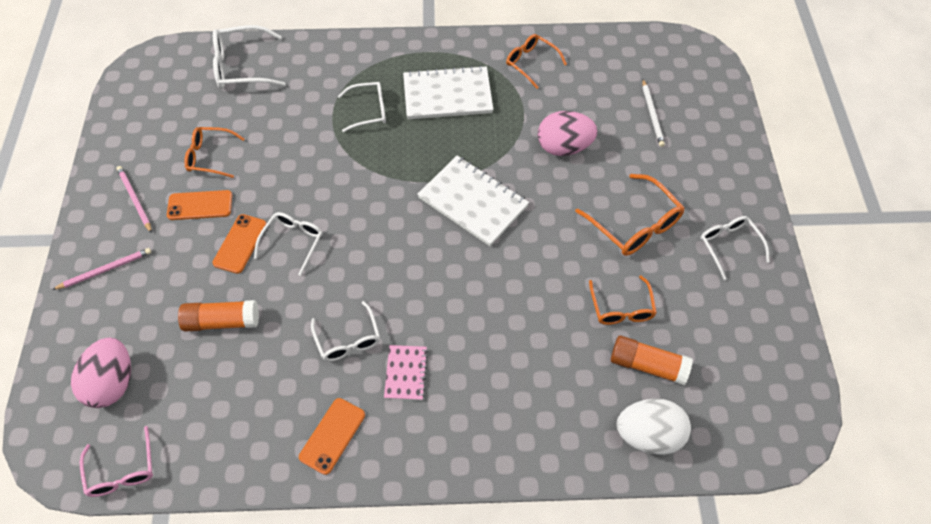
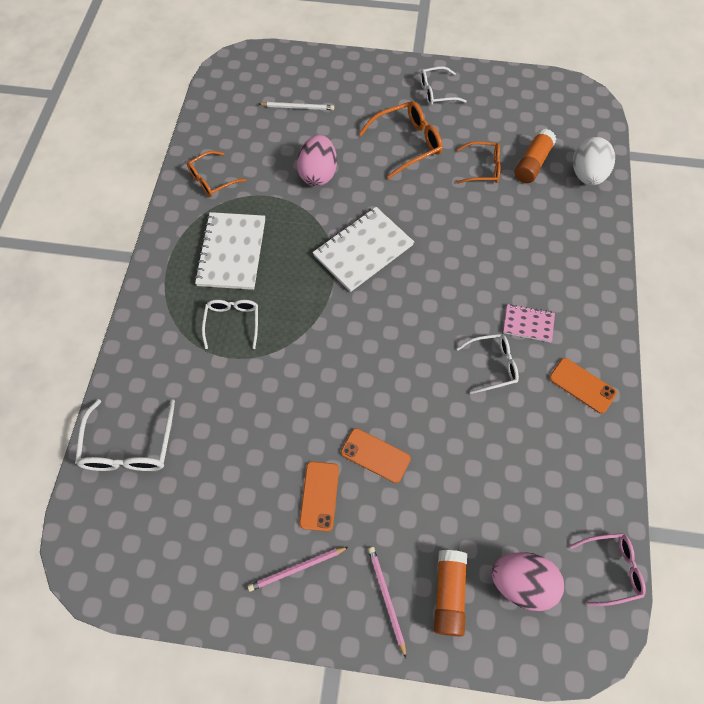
camera: 80 degrees left, 5 degrees up
(210, 156) = (254, 484): orange glasses -> none
(222, 321) = (463, 475): orange glue stick -> orange glue stick (449, 594)
(293, 242) = (381, 405): white glasses -> none

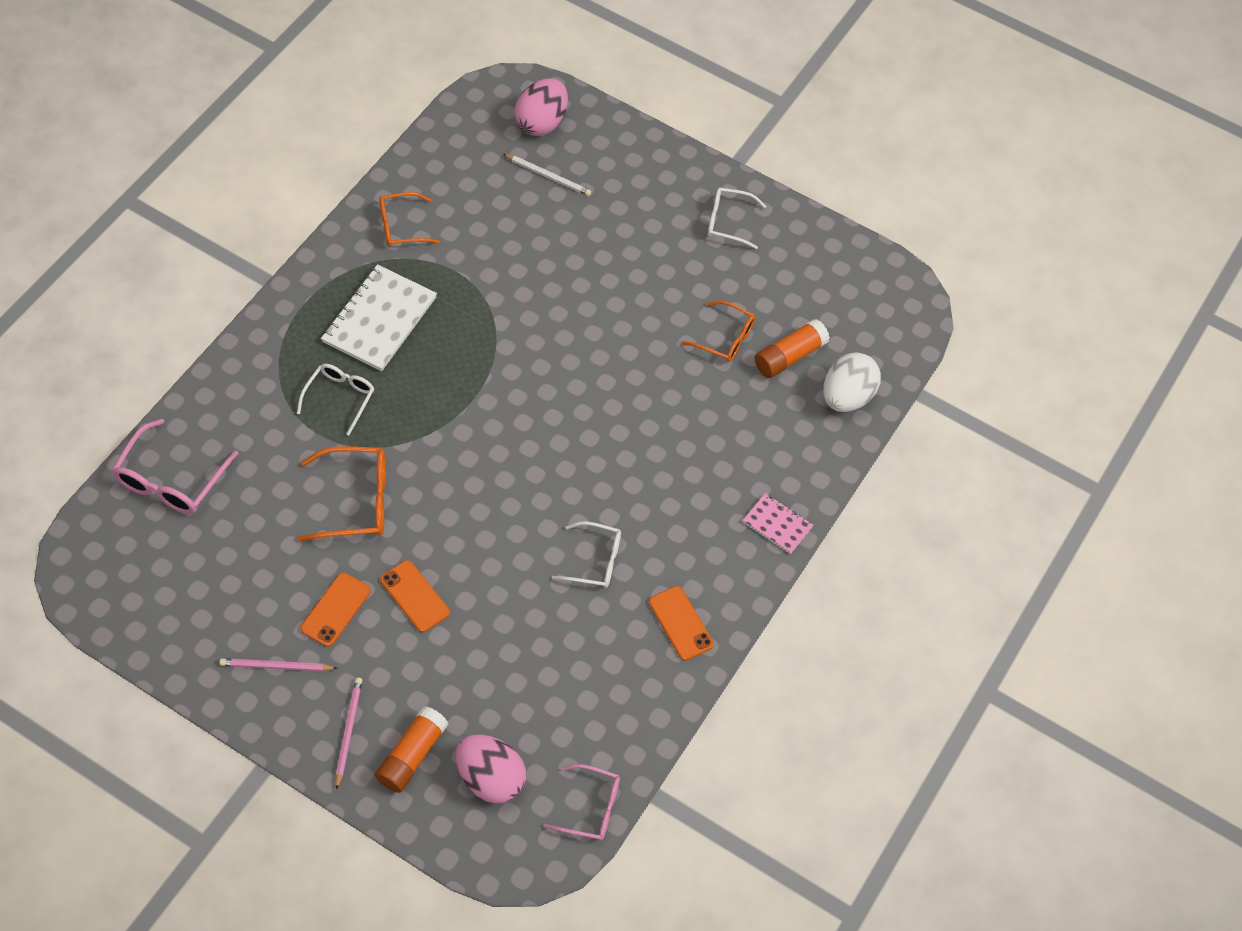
camera: 20 degrees right, 5 degrees down
(129, 446) = (171, 480): white glasses -> pink glasses
(318, 174) = (526, 268): pink egg -> pink egg (541, 122)
(363, 250) = (527, 377): white notebook -> none
(407, 143) = (653, 272): orange glasses -> orange glasses (355, 501)
(528, 324) = (663, 534): pink notebook -> pink notebook (777, 524)

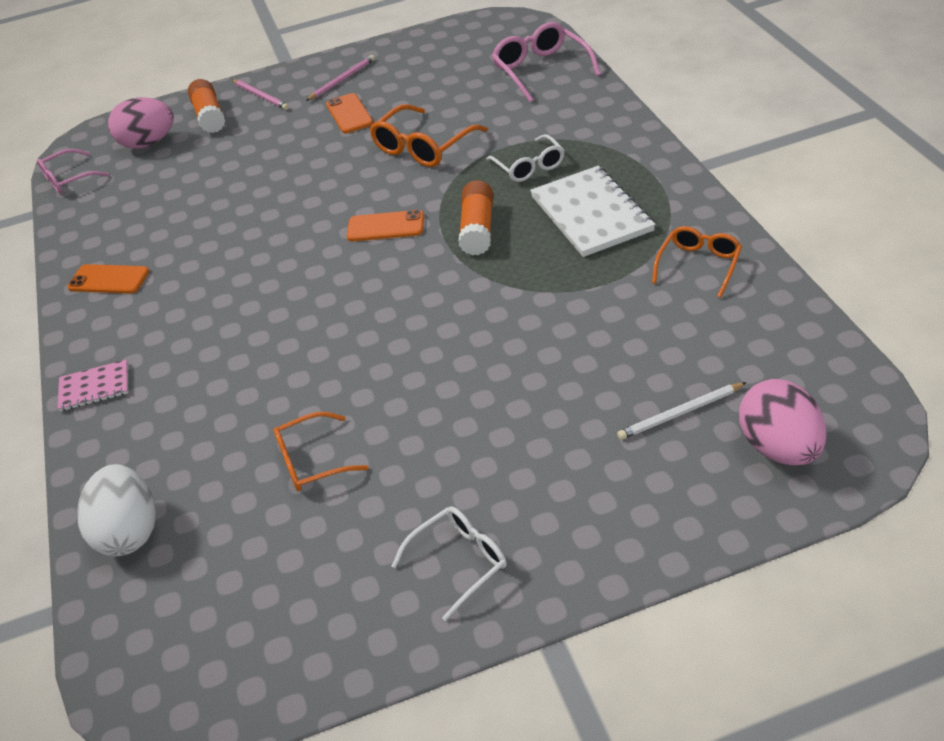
camera: 140 degrees right, 15 degrees down
(415, 596) = (312, 151): orange phone -> orange phone (385, 227)
(595, 561) = (218, 253): white glasses -> none
(789, 356) = (230, 508): orange glue stick -> orange glue stick (478, 229)

